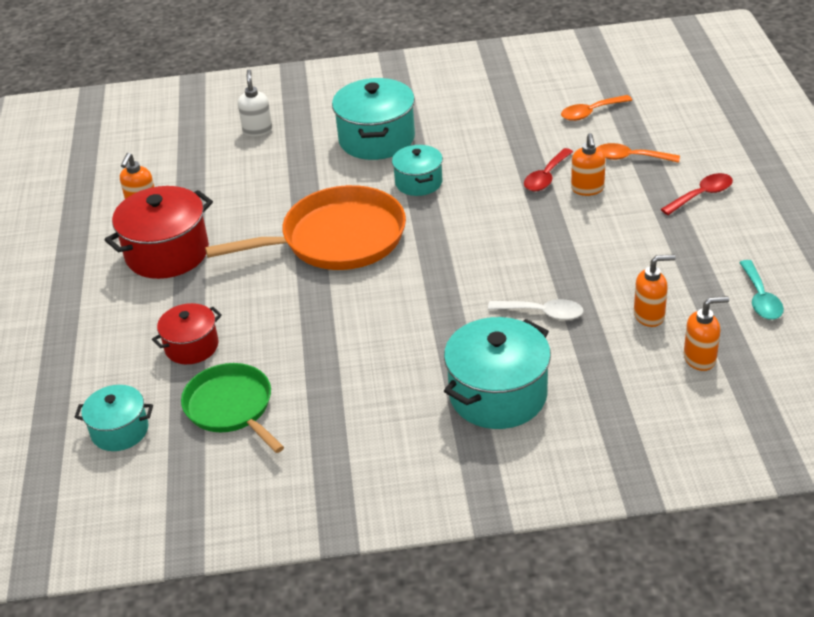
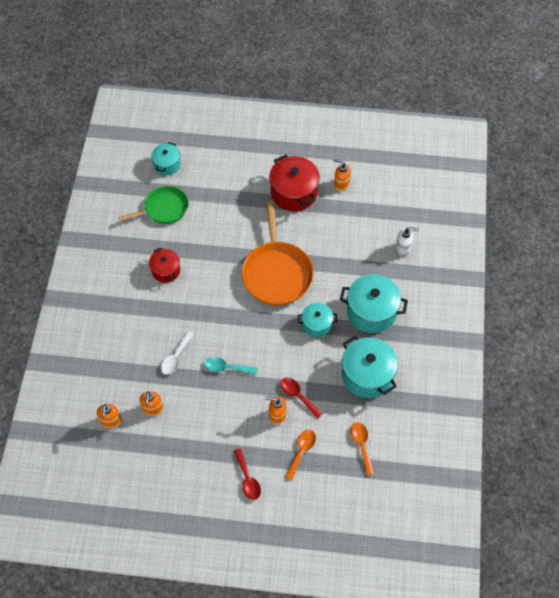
camera: 100 degrees right, 20 degrees up
(191, 346) = (213, 197): red pot -> red pot (166, 270)
(498, 395) = (125, 320): turquoise pot -> turquoise pot (367, 375)
(760, 298) = (143, 471): turquoise spoon -> turquoise spoon (226, 368)

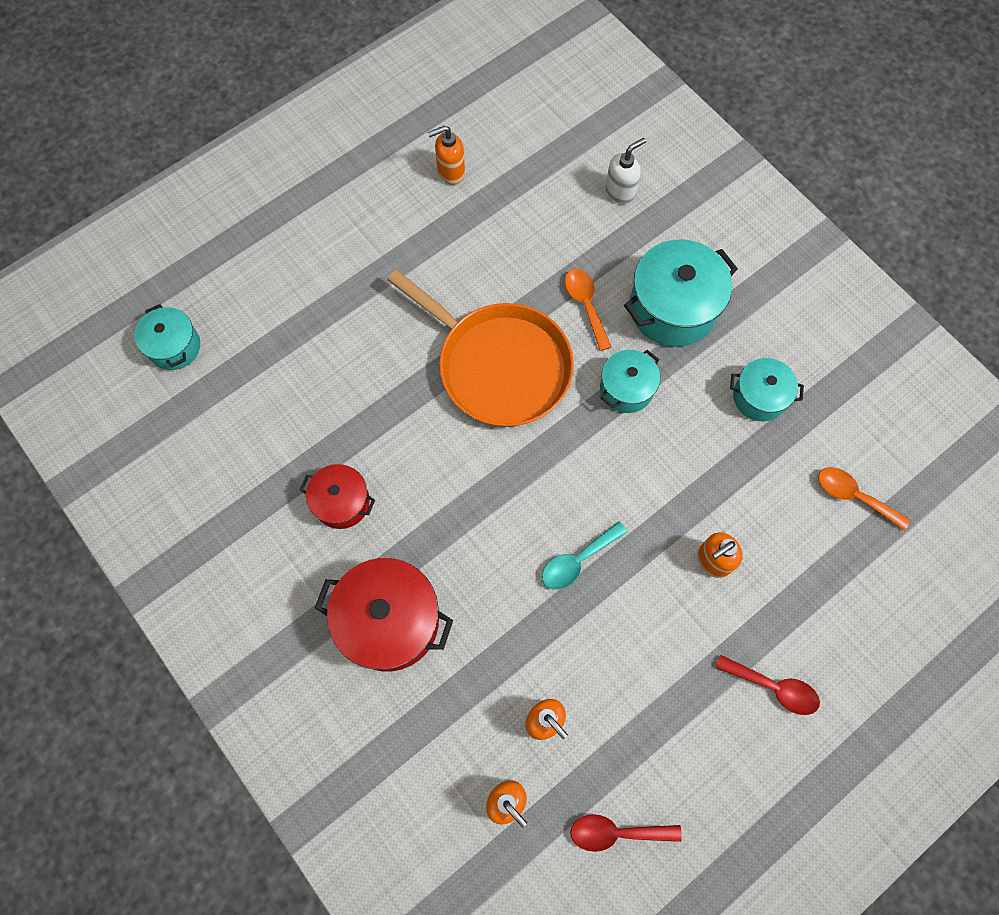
camera: 45 degrees left, 10 degrees up
(164, 208) = (240, 414): green pan -> none
(175, 357) = (494, 614): white spoon -> none
(294, 193) = (400, 235): red pot -> red pot (389, 621)
(298, 396) = (709, 508): red spoon -> red spoon (616, 832)
(301, 451) = (795, 579): orange spoon -> orange spoon (585, 305)
(367, 375) = (759, 397): turquoise pot -> turquoise pot, size x0.59

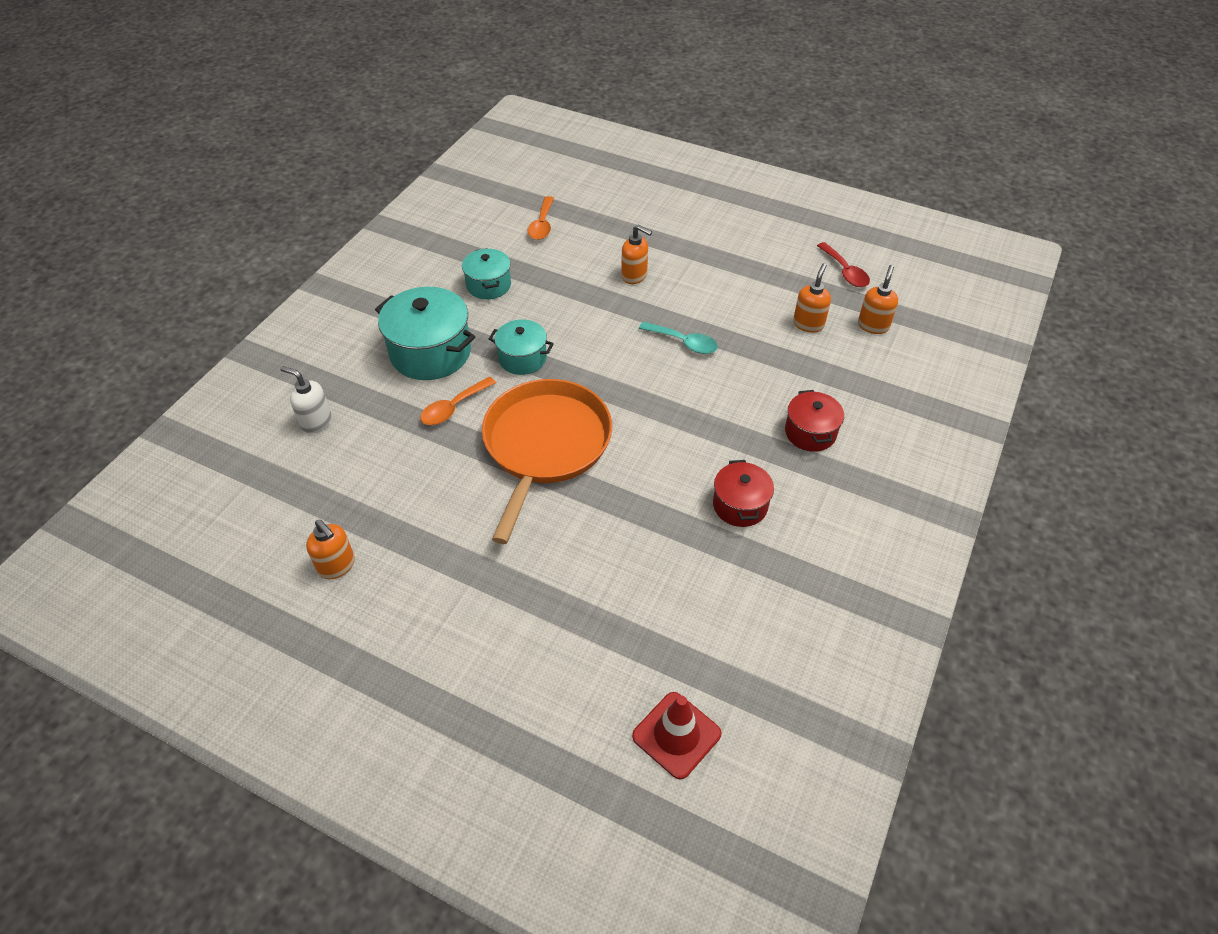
camera: 115 degrees left, 20 degrees down
(174, 347) = (676, 735): turquoise pot -> red traffic cone
(389, 621) = (810, 432): red pot -> red pot, size x0.59
(774, 687) = (700, 230): red spoon -> none

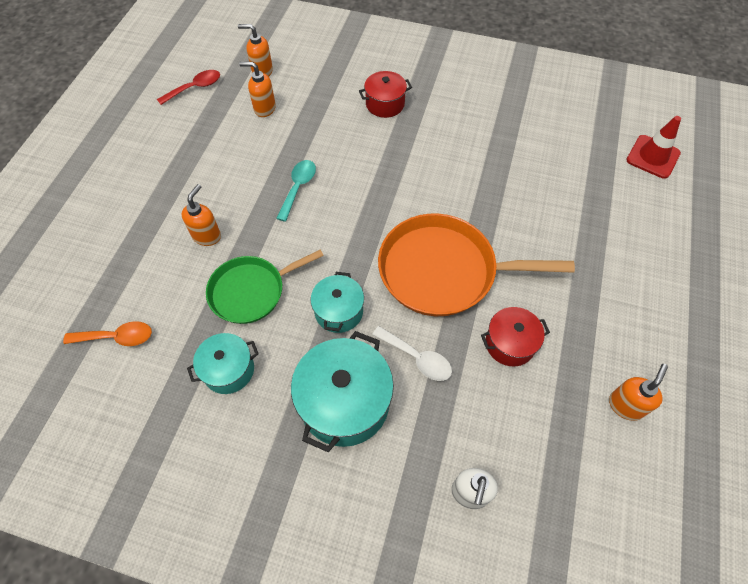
camera: 100 degrees left, 10 degrees up
(453, 408) = (417, 358): orange spoon -> white spoon
(563, 302) = (251, 291): none -> green pan
(740, 505) = (465, 139): red pot -> red pot (510, 343)

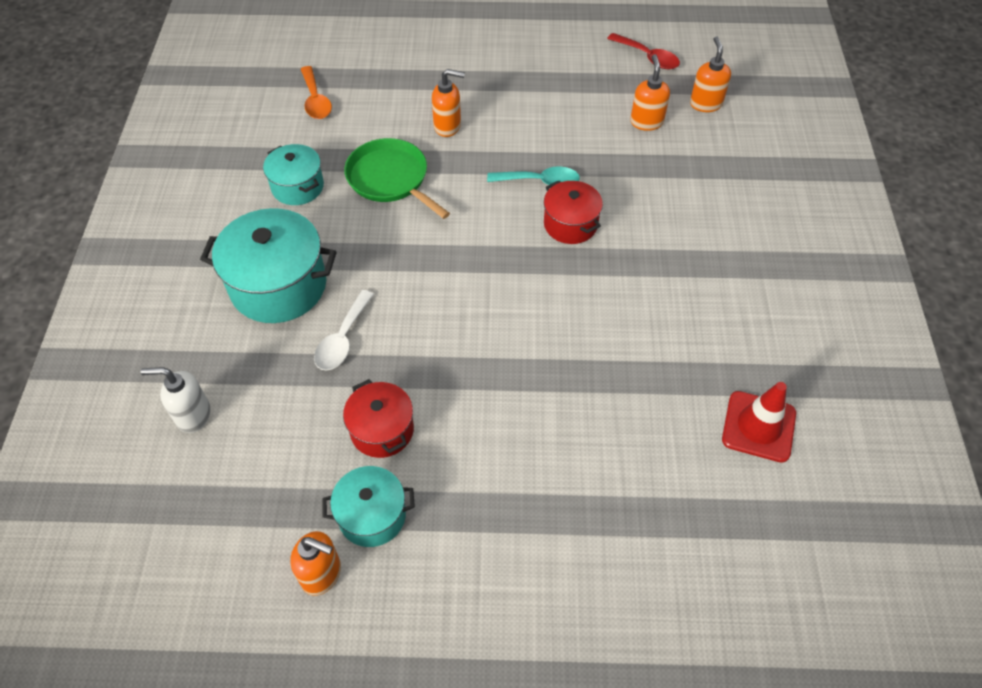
camera: 75 degrees right, 5 degrees down
(339, 311) = (384, 256): turquoise pot -> turquoise pot (372, 515)
(385, 104) = (714, 232): red pot -> red pot (570, 224)
(443, 271) = (467, 343): orange pan -> none
(652, 157) = (780, 596): red traffic cone -> red traffic cone (758, 426)

